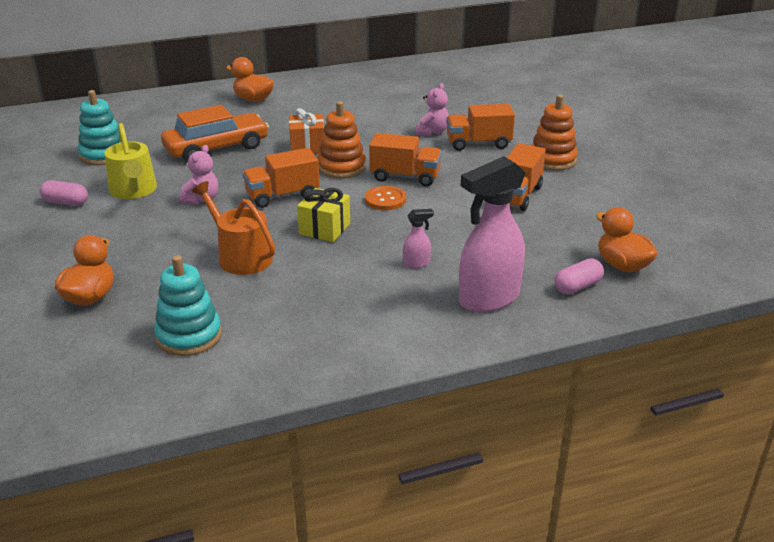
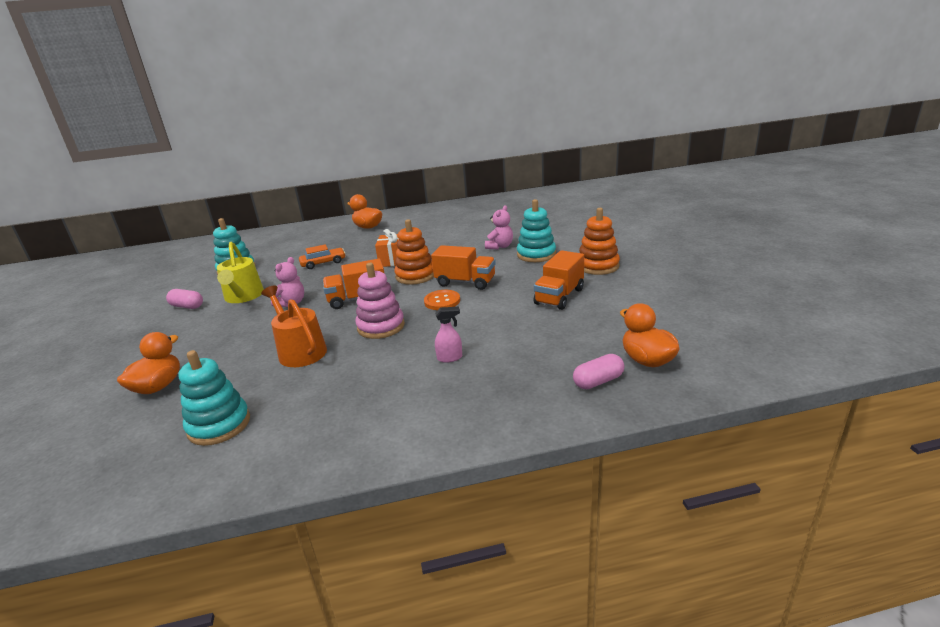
camera: 10 degrees right, 5 degrees down
(216, 148) = (323, 263): orange car -> orange car, size x0.54
(324, 229) = (381, 326): yellow gift -> pink stacking toy
(478, 143) = (536, 254): orange truck -> turquoise stacking toy
(488, 298) = (507, 392): pink spray bottle -> none

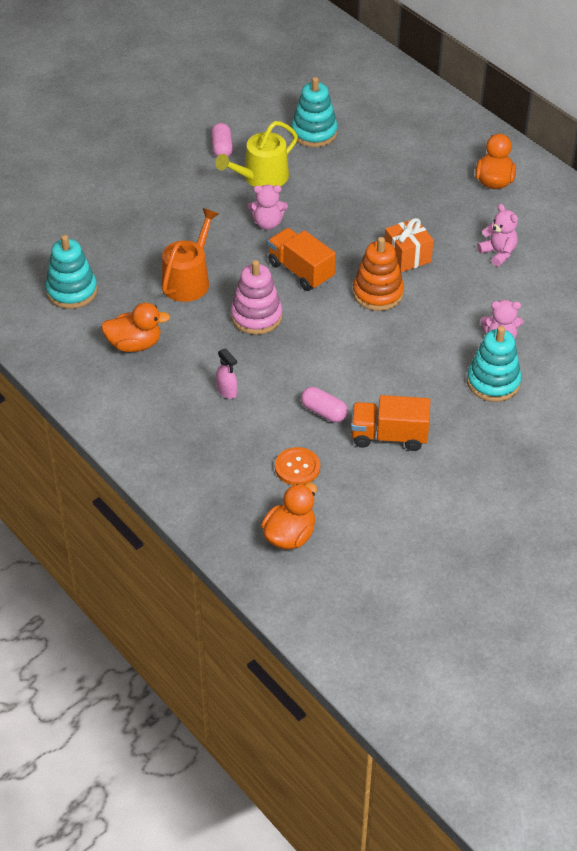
camera: 60 degrees right, 20 degrees up
(158, 386) = (97, 221): orange duck -> orange duck (134, 344)
(323, 263) = (368, 196): orange car -> none
(427, 235) = (498, 253): none -> pink teddy bear
(442, 301) = (330, 341): orange button -> orange button (297, 467)
(465, 282) = (384, 343): orange truck -> none
(597, 266) = (488, 450): orange stacking toy -> none
(598, 381) = (238, 507): pink capsule -> pink capsule (324, 412)

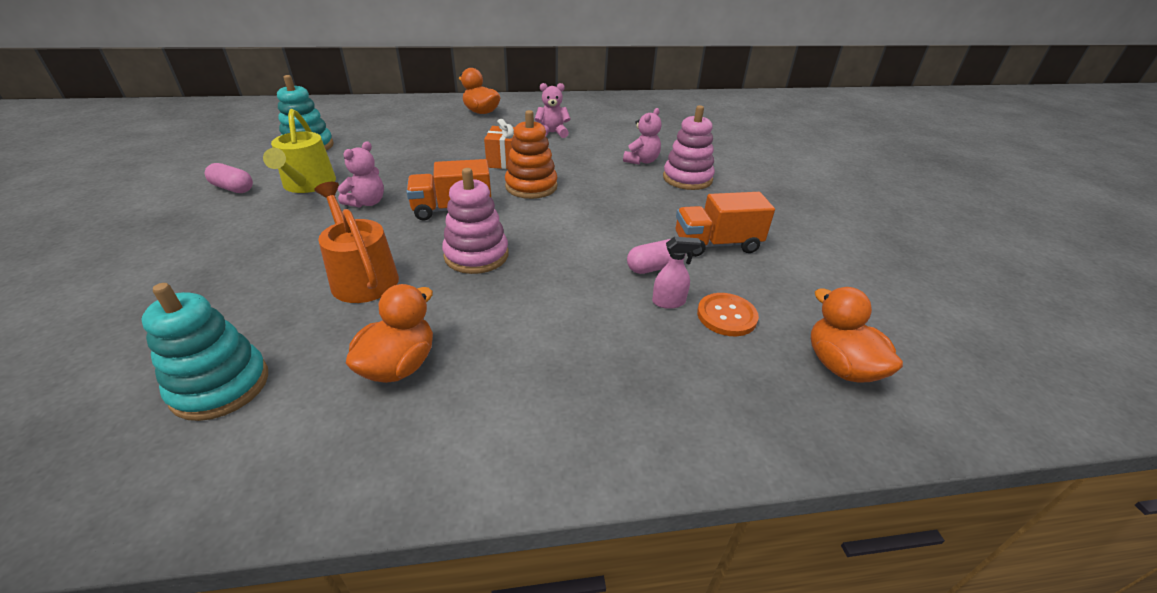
camera: 60 degrees left, 10 degrees down
(227, 391) = (564, 319): pink spray bottle -> pink spray bottle (669, 302)
(389, 436) = (716, 244): orange truck -> orange truck turned 45 degrees clockwise
(493, 382) = (687, 178): turquoise stacking toy -> pink stacking toy

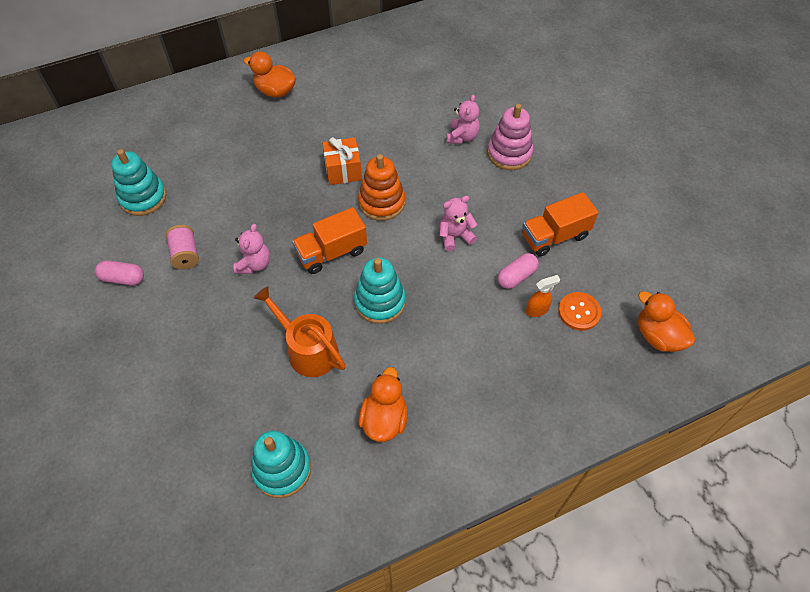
camera: 15 degrees left, 20 degrees up
(308, 184) = (185, 254): yellow watering can -> pink spool
(476, 255) = (380, 302): pink stacking toy -> turquoise stacking toy
(552, 133) = (363, 111): pink teddy bear -> pink teddy bear (455, 236)
(669, 302) = (537, 310): pink spray bottle -> orange spray bottle

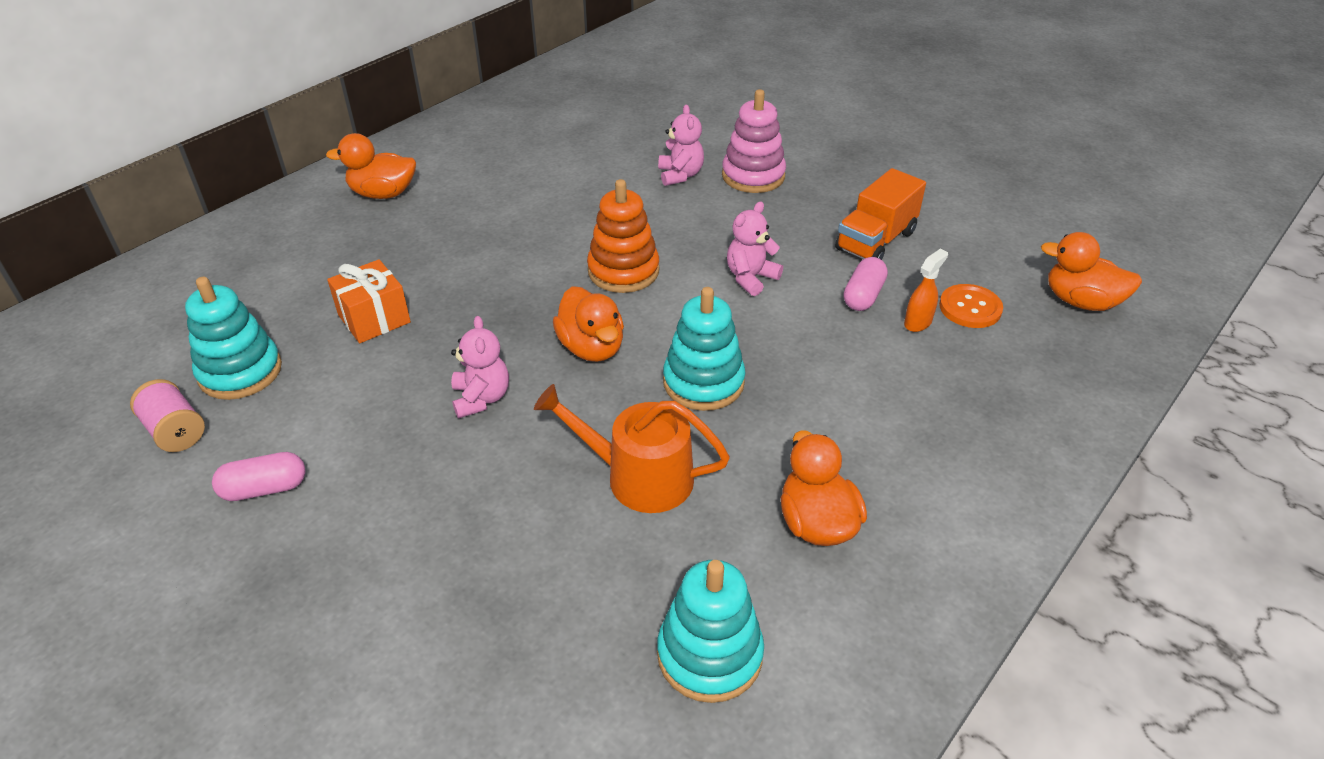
camera: 25 degrees left, 15 degrees down
(185, 254) = (358, 422): pink spool -> pink spool (175, 431)
(331, 252) = (592, 348): orange truck -> orange duck
(343, 170) = (543, 252): orange gift -> orange gift (374, 319)

